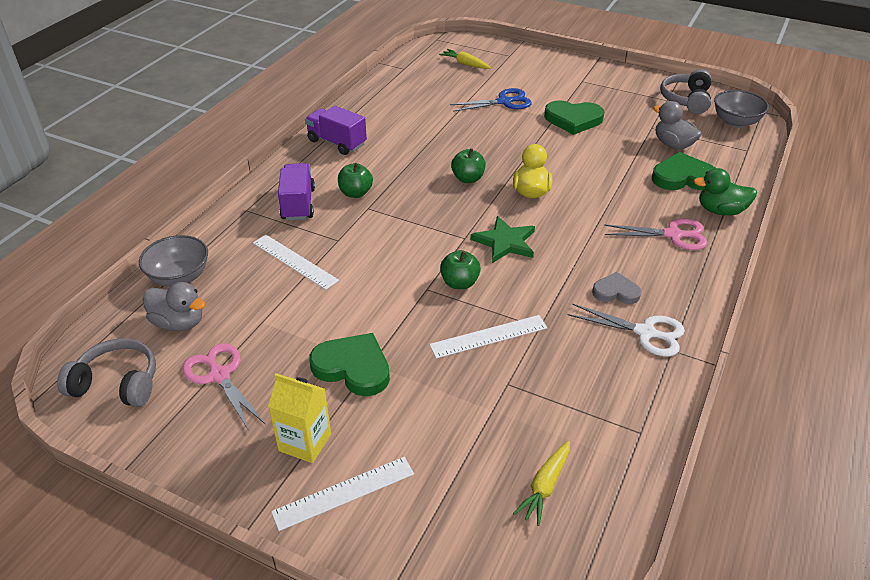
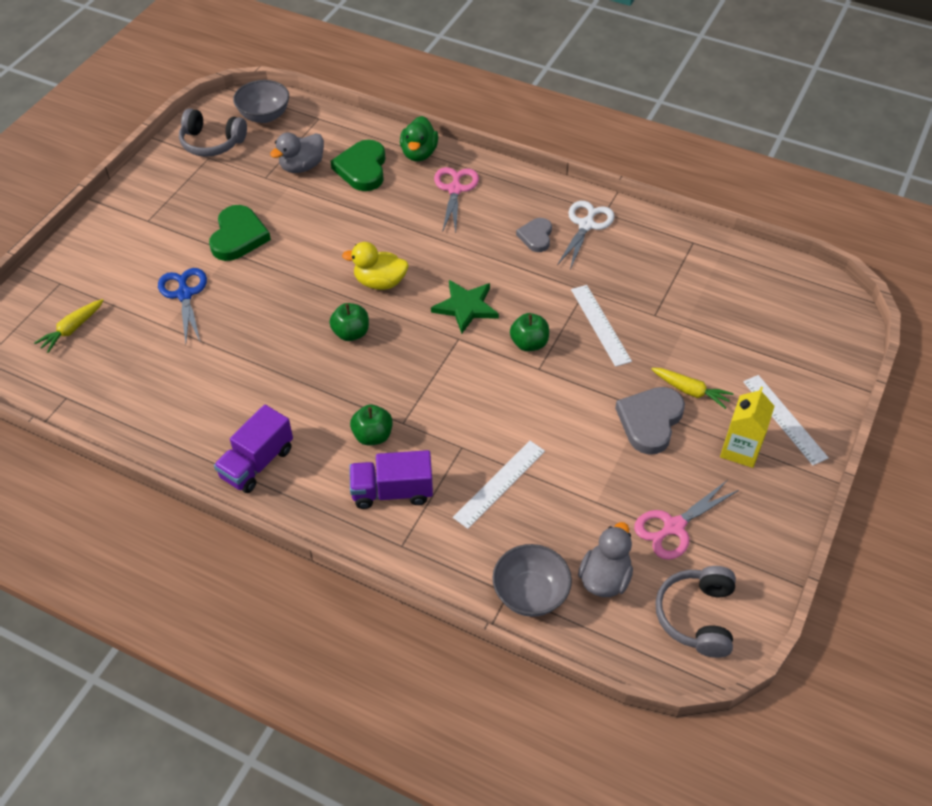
camera: 90 degrees left, 10 degrees up
(353, 367) = (650, 421): green heart -> grey heart
(545, 486) = (753, 299): yellow carrot -> yellow carrot (690, 391)

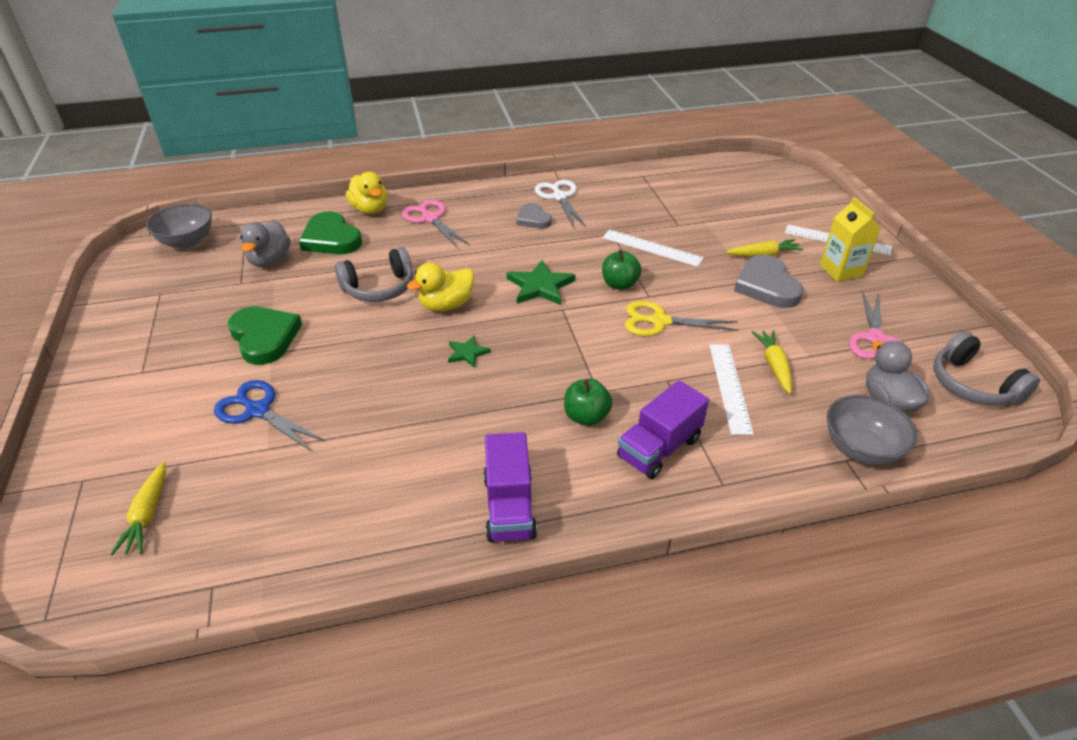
camera: 40 degrees left, 10 degrees down
(212, 143) = (151, 282): grey headphones -> grey headphones (379, 288)
(351, 333) = (467, 353): green apple -> green star
(419, 153) = (370, 209): green duck -> yellow duck
(518, 396) = (660, 321): none -> yellow scissors
(557, 490) = (774, 365): none -> yellow carrot

